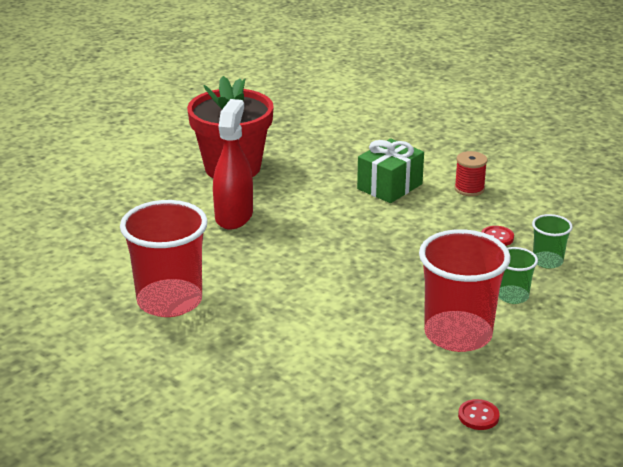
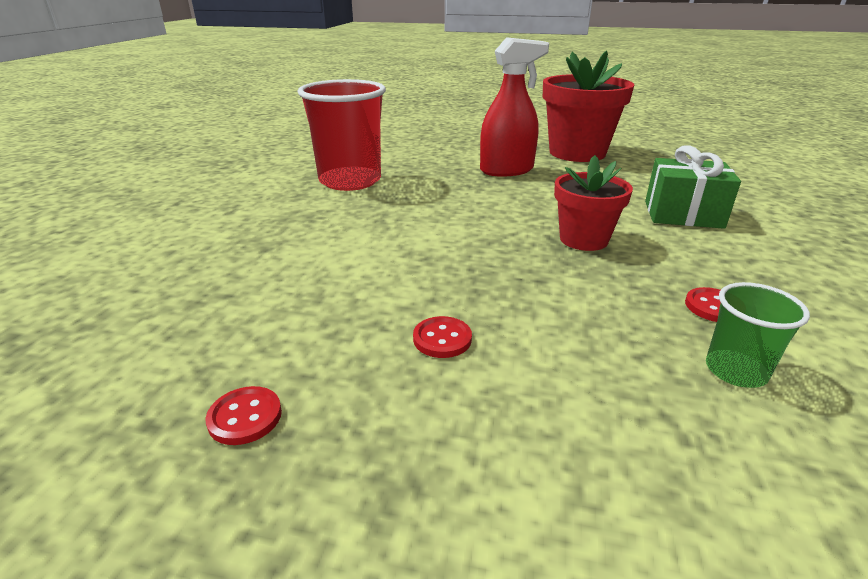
camera: 60 degrees right, 0 degrees up
(389, 239) = (583, 239): none -> red flower pot
(458, 334) = (442, 339): red cup -> red button
(469, 189) = (779, 257): red spool -> none
(512, 296) = (593, 362): green cup -> none

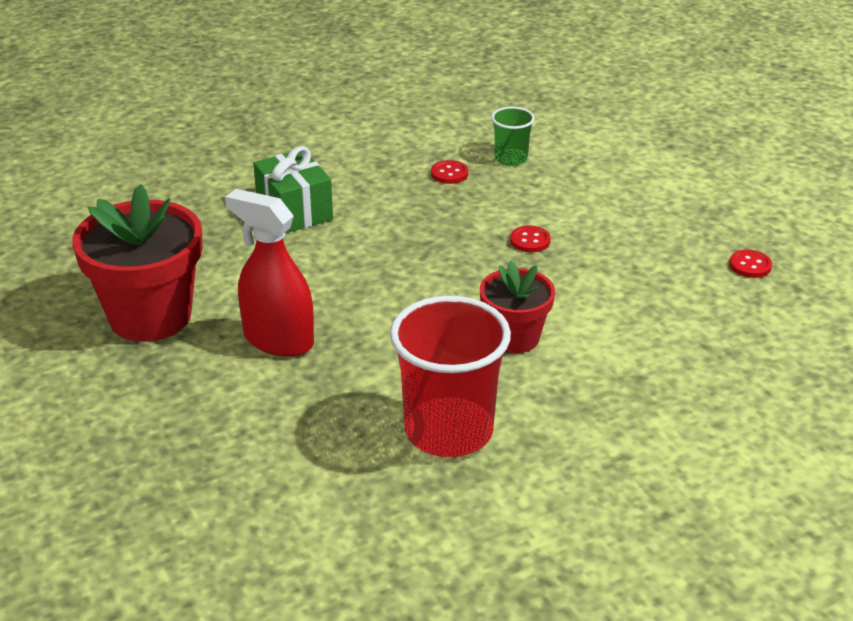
camera: 130 degrees left, 5 degrees up
(442, 339) = (613, 242): red button -> red button (530, 241)
(583, 239) = (409, 239): red flower pot -> red flower pot (514, 338)

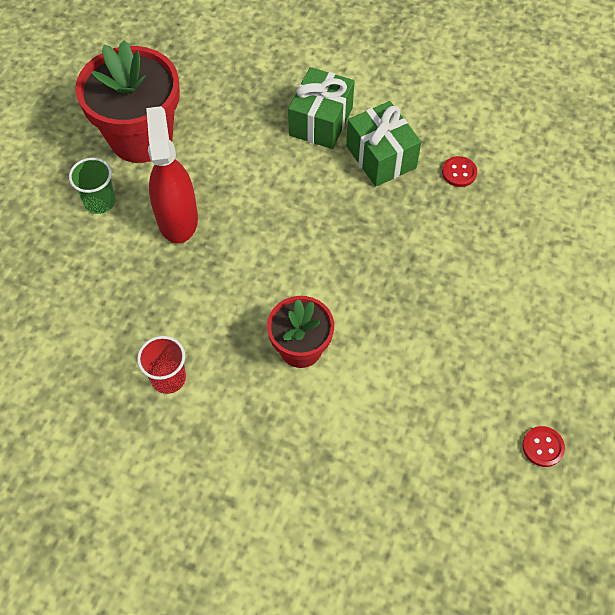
camera: 50 degrees right, 25 degrees up
(378, 200) = (381, 157): none -> green gift
(449, 431) = (168, 378): red cup -> red cup, size x0.49
(511, 158) = (520, 195): green cup -> green cup (100, 201)
(530, 241) = (425, 279): red button -> none

